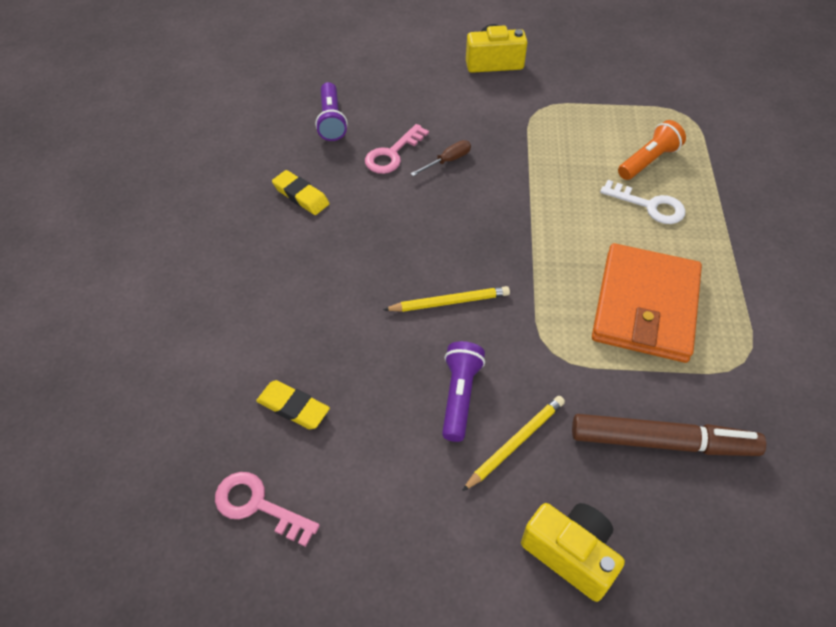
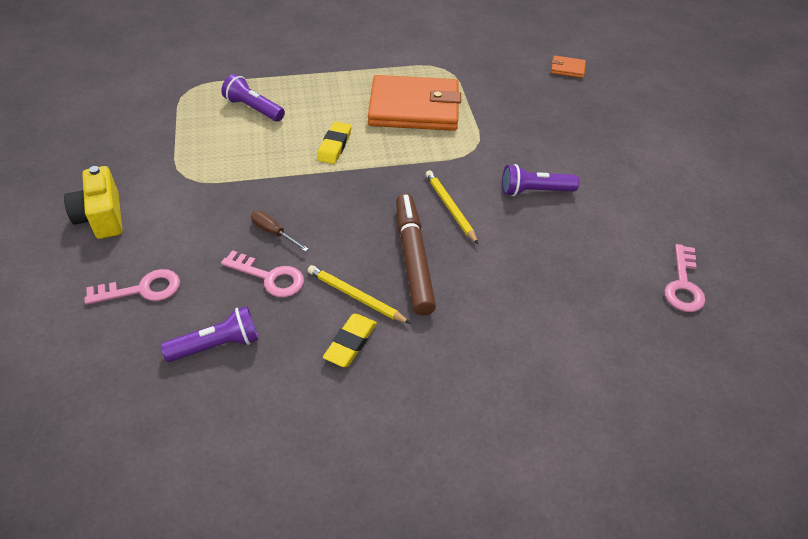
camera: 105 degrees left, 5 degrees down
(293, 407) = (595, 285): yellow eraser -> yellow eraser (334, 146)
(403, 84) = (142, 289): none -> pink key
(515, 443) = (556, 160): yellow pencil -> yellow pencil (355, 296)
(570, 554) = (616, 132): yellow camera -> none
(648, 160) = (253, 108): orange flashlight -> purple flashlight
(649, 206) = (308, 107): white key -> none
(662, 441) = (521, 100): brown marker -> brown marker (413, 258)
(756, 545) = (567, 68): none -> orange wallet

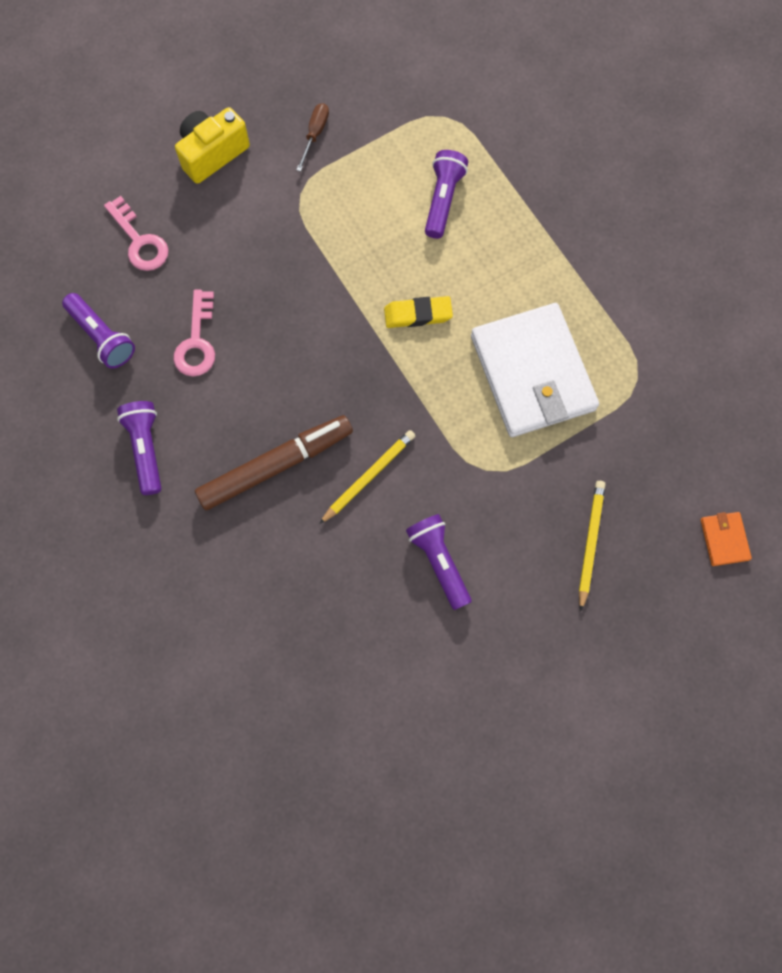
camera: 70 degrees right, 25 degrees up
(273, 232) = (256, 316): brown screwdriver -> brown screwdriver (315, 134)
(350, 343) = (146, 449): yellow eraser -> purple flashlight
(355, 296) = (203, 430): yellow pencil -> yellow pencil (590, 543)
(414, 108) = (532, 373): orange wallet -> white wallet
(683, 285) = (351, 764): pink key -> none

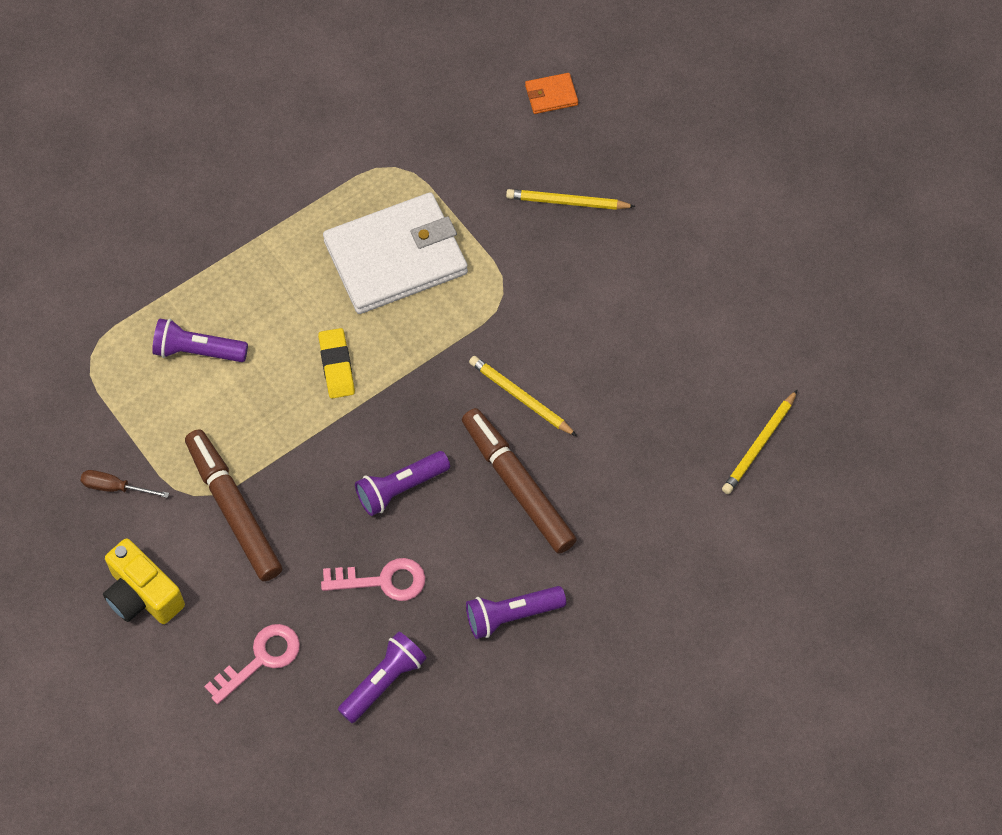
camera: 95 degrees left, 10 degrees down
(282, 224) = (233, 510): none -> brown marker
(291, 706) = (759, 445): none -> yellow pencil
(439, 562) = (601, 328): purple flashlight -> purple flashlight (400, 488)

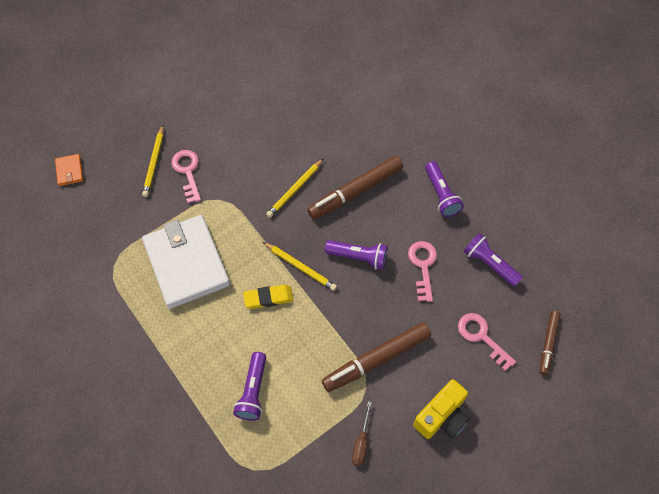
camera: 90 degrees left, 0 degrees up
(245, 757) = (548, 344): none -> brown marker
(400, 488) = (359, 257): purple flashlight -> purple flashlight turned 45 degrees counterclockwise
(551, 248) = (187, 172): none -> pink key
(759, 445) = (328, 70): yellow pencil -> yellow pencil (300, 267)

